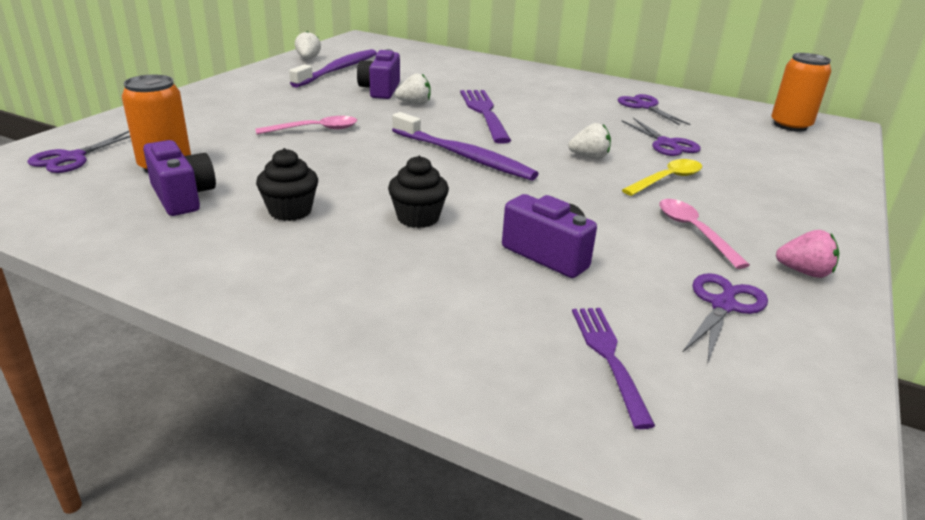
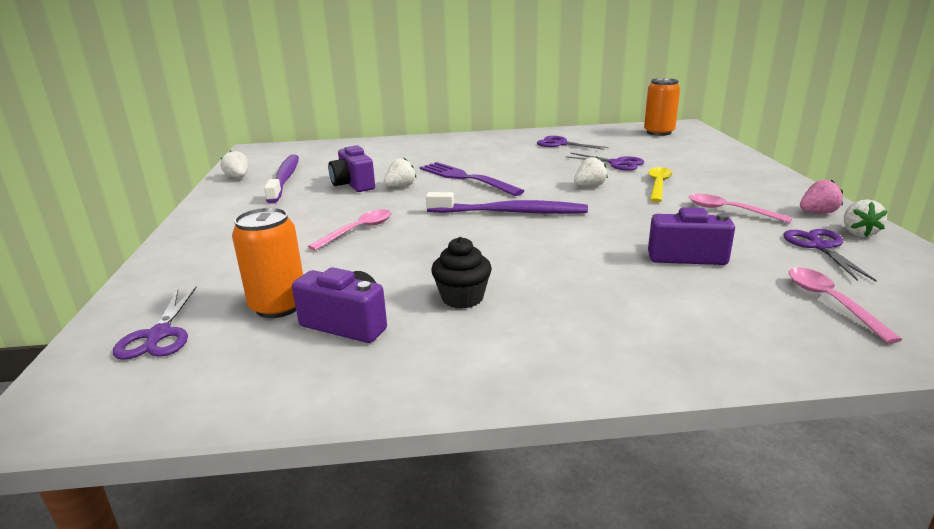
camera: 30 degrees left, 5 degrees down
(418, 218) = (563, 265): black cupcake -> none
(608, 357) = (830, 302): purple fork -> pink spoon
(808, 311) = (858, 233): none -> white strawberry

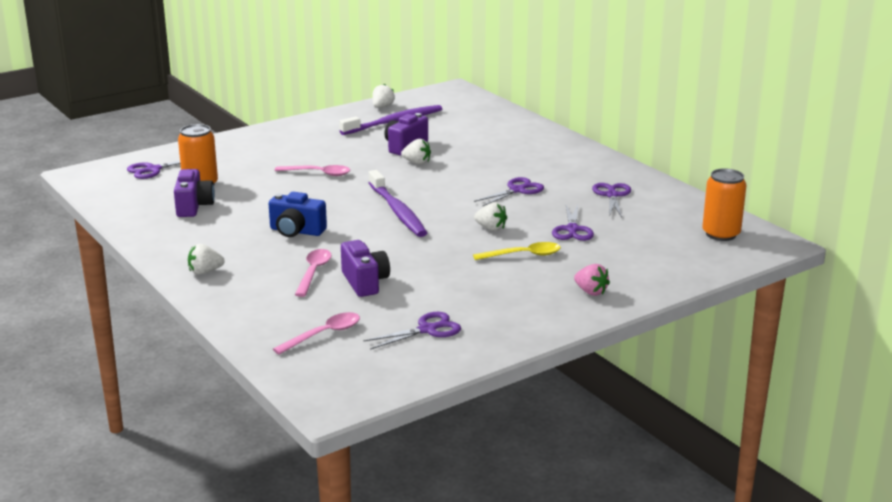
camera: 60 degrees right, 0 degrees up
(462, 298) = (245, 227): black cupcake -> none
(466, 178) = (461, 179): purple fork -> none
(510, 268) = (296, 231): none -> blue camera
(515, 166) = (517, 190): none -> purple scissors
(729, 211) = (481, 290): pink spoon -> pink spoon (313, 272)
(817, 212) = (513, 327): pink strawberry -> pink strawberry (590, 292)
(858, 233) = (475, 345): white strawberry -> white strawberry (205, 272)

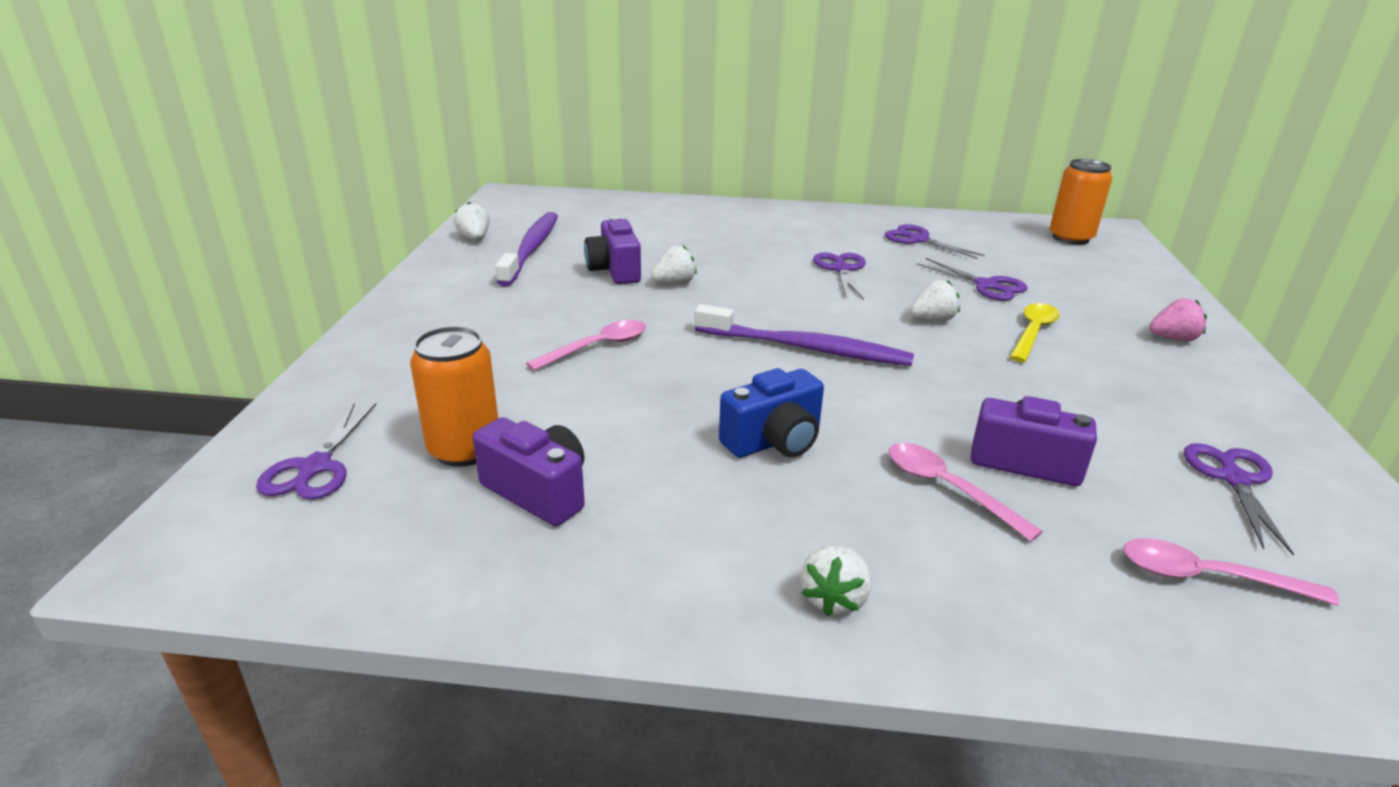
camera: 50 degrees left, 5 degrees up
(324, 334) = (1207, 577): pink spoon -> pink spoon turned 75 degrees counterclockwise

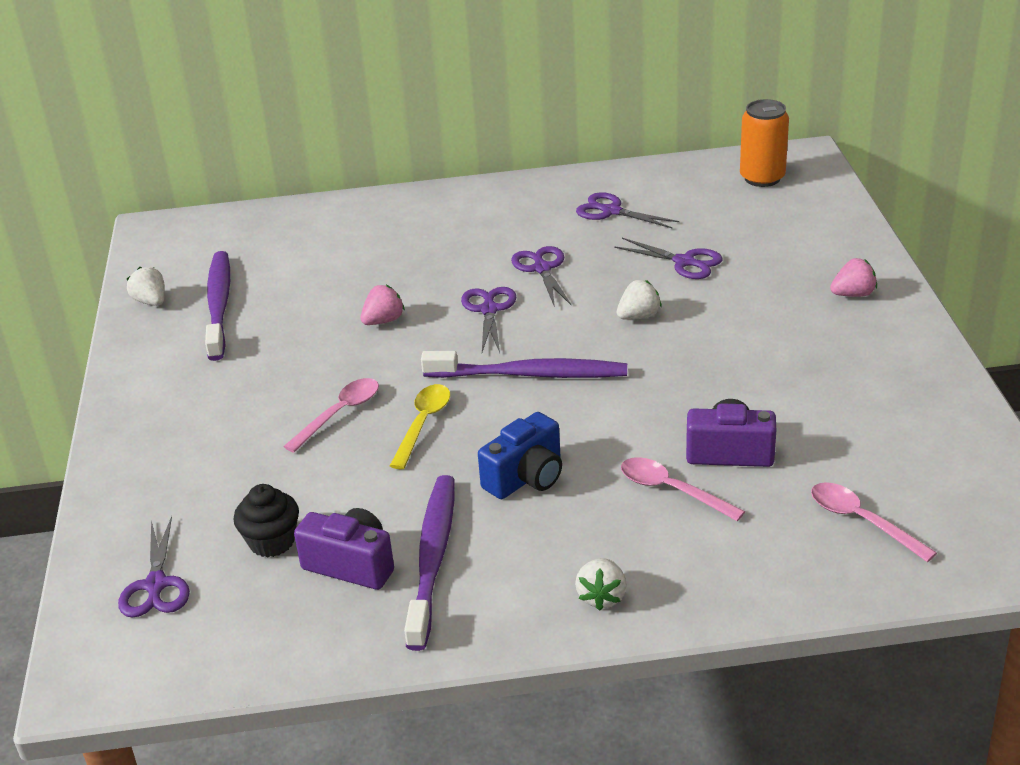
camera: 10 degrees left, 5 degrees up
(464, 449) = (272, 542): orange can -> black cupcake
(615, 271) = (318, 317): purple camera -> none
(635, 505) = (433, 559): none -> purple toothbrush
(674, 283) = (383, 321): white strawberry -> pink strawberry
(1033, 332) = (730, 313): yellow spoon -> yellow spoon (423, 424)
(1207, 577) = (862, 521): pink spoon -> pink spoon turned 45 degrees clockwise
(1234, 479) = (889, 433): purple scissors -> purple scissors (489, 310)

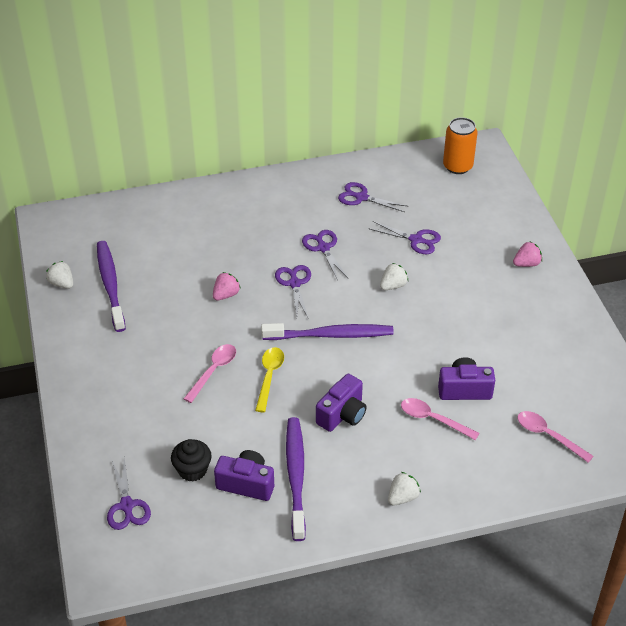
camera: 10 degrees left, 10 degrees up
(526, 477) = (342, 414): blue camera -> purple camera
(602, 597) = (402, 497): white strawberry -> white strawberry turned 135 degrees counterclockwise

